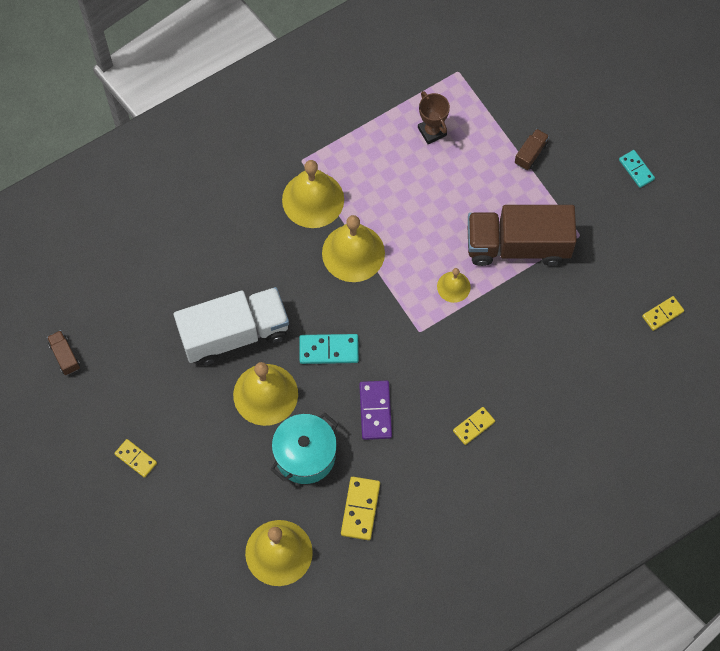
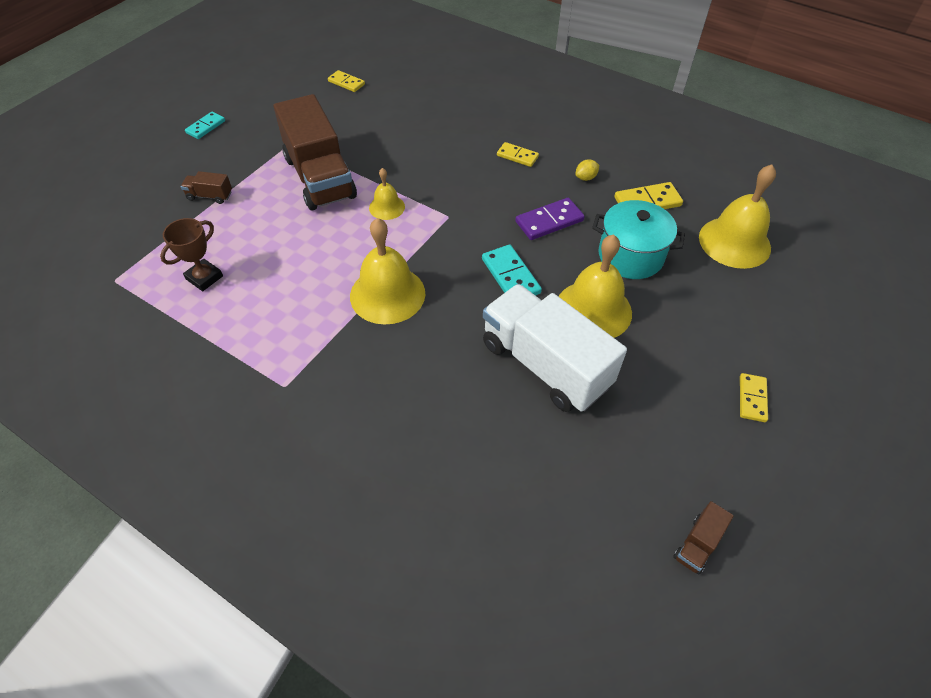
camera: 115 degrees left, 15 degrees down
(313, 199) = (335, 354): yellow bell -> none
(416, 472) = (585, 178): none -> yellow lemon

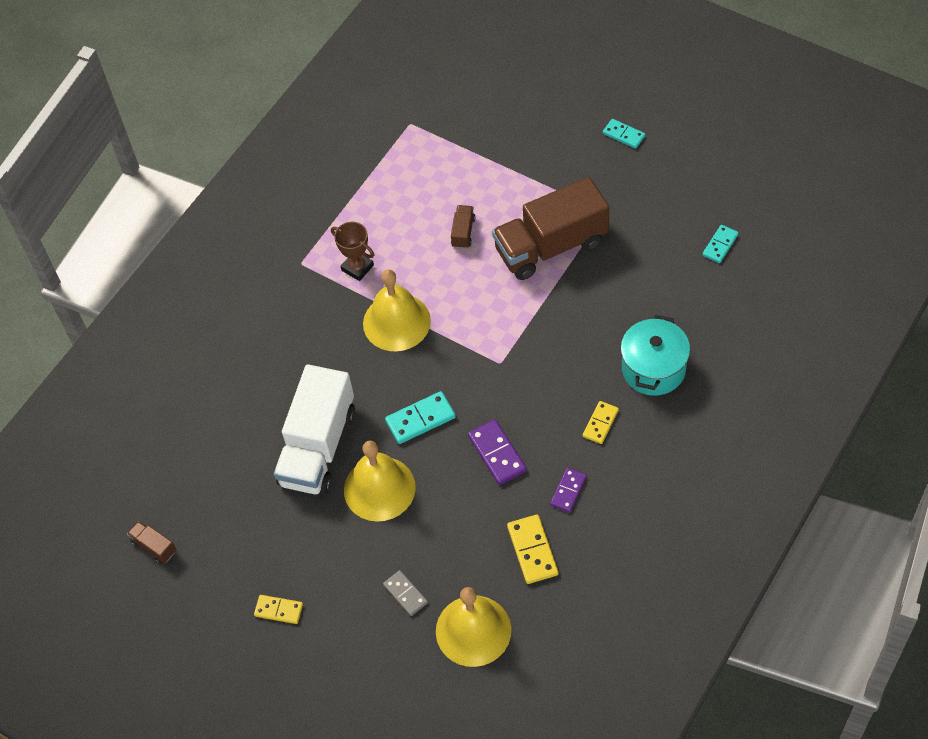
camera: 95 degrees right, 5 degrees up
(204, 277) = (414, 184): brown trophy -> brown trophy (357, 268)
(210, 196) = (518, 163): brown truck -> brown truck (463, 232)
(346, 83) = (720, 245): yellow domino -> turquoise domino
(387, 207) = (510, 309): yellow bell -> none
(545, 364) = (318, 447): white truck -> white truck turned 150 degrees clockwise
(585, 178) = (568, 491): yellow lemon -> purple domino
(630, 256) = (450, 526): turquoise pot -> turquoise pot (653, 369)
(708, 290) = (405, 594): none -> grey domino

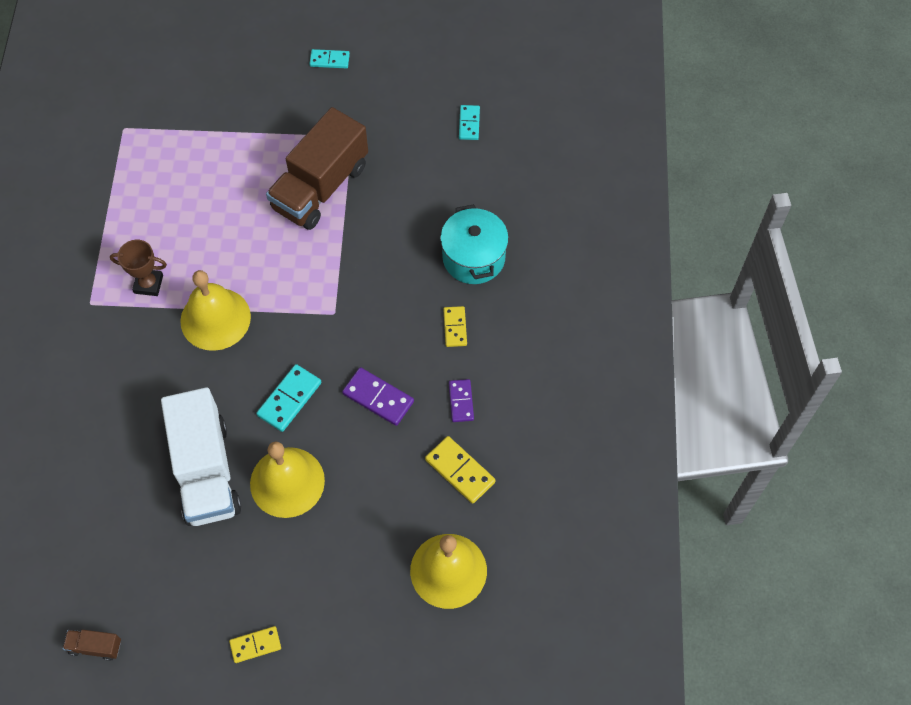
camera: 35 degrees left, 5 degrees up
(405, 594) = (367, 568): grey domino -> none
(463, 232) = (232, 208): brown truck -> none

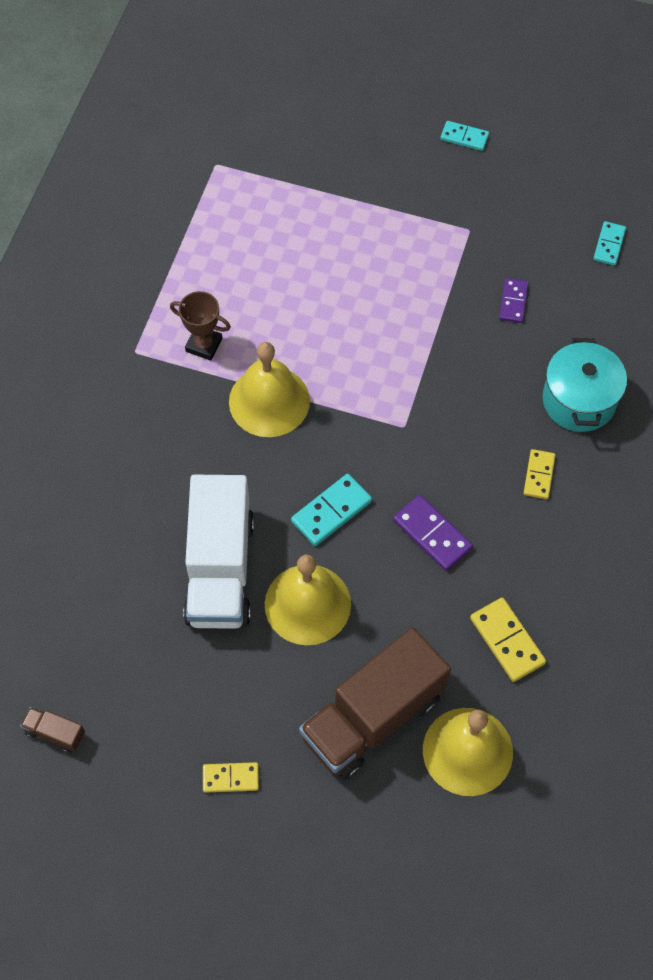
camera: 15 degrees right, 0 degrees up
(320, 187) = (421, 279): brown truck -> brown truck (373, 717)
(461, 401) = (526, 562): purple domino -> purple domino (513, 302)

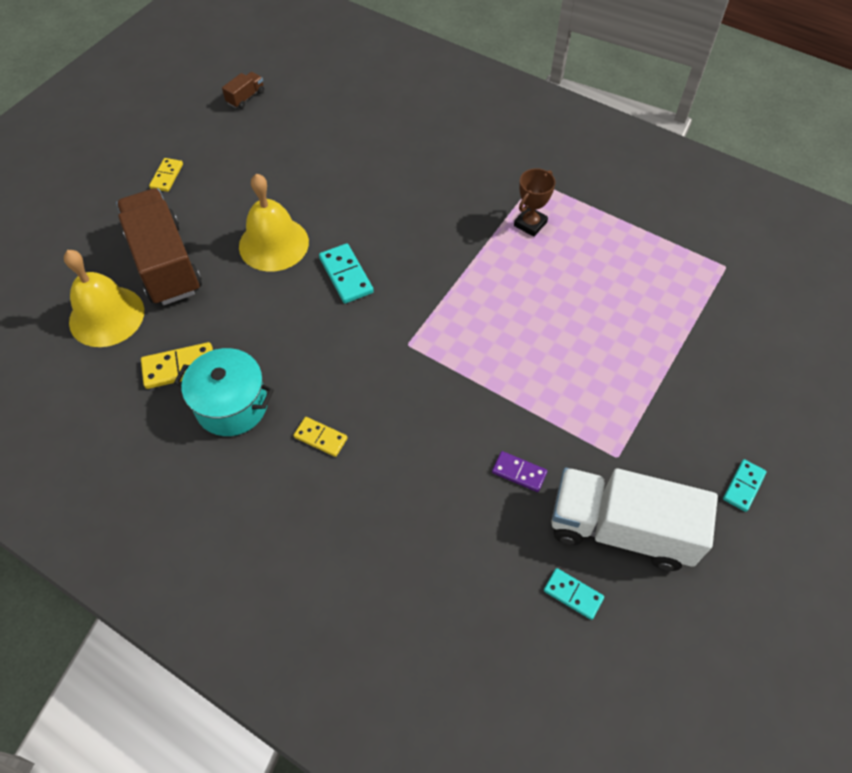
camera: 105 degrees right, 5 degrees down
(220, 569) = (325, 198): white truck -> white truck (621, 529)
(269, 401) = (463, 256): yellow bell -> none
(432, 534) = (297, 339): purple domino -> none
(579, 400) = (388, 498): turquoise pot -> turquoise pot (232, 405)

